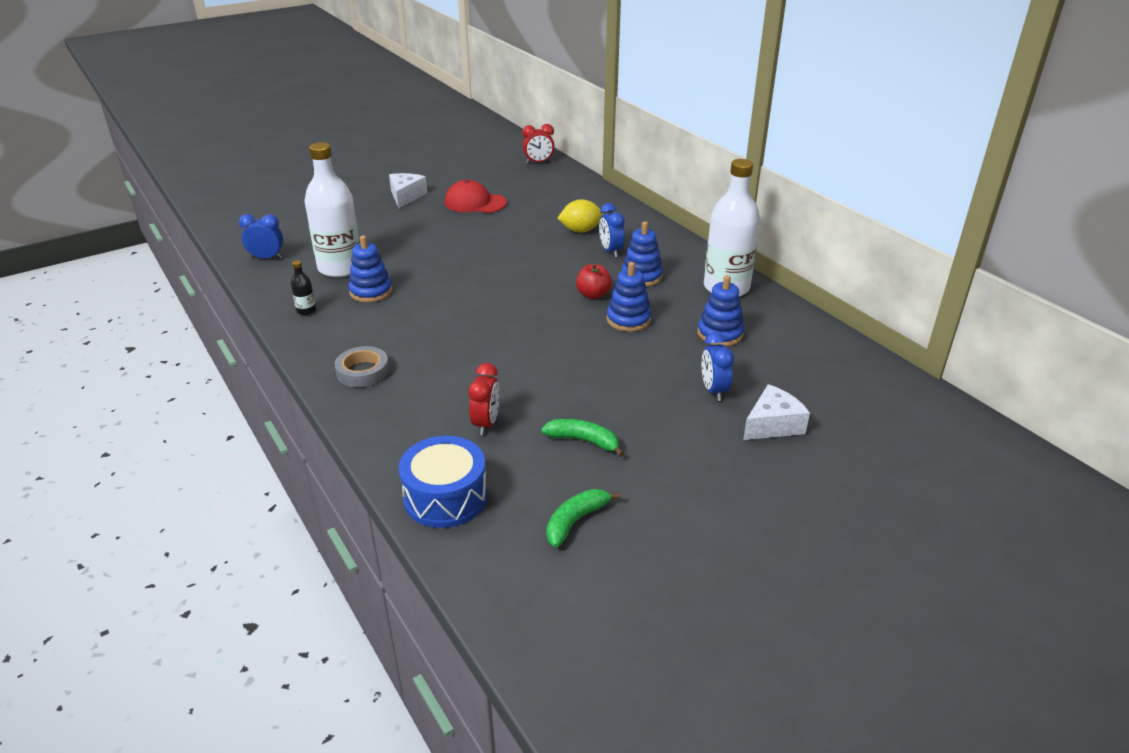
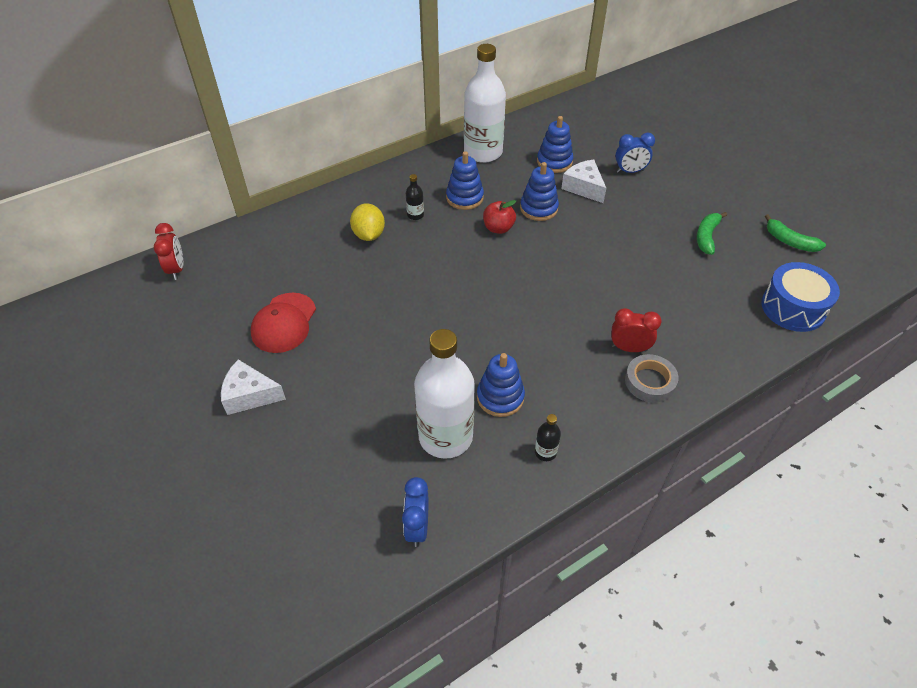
camera: 90 degrees left, 15 degrees up
(486, 424) = (702, 290): red clock -> red clock (629, 348)
(610, 251) = (415, 215): blue clock -> black bottle
(773, 425) = (662, 150): white cheese -> white cheese (584, 187)

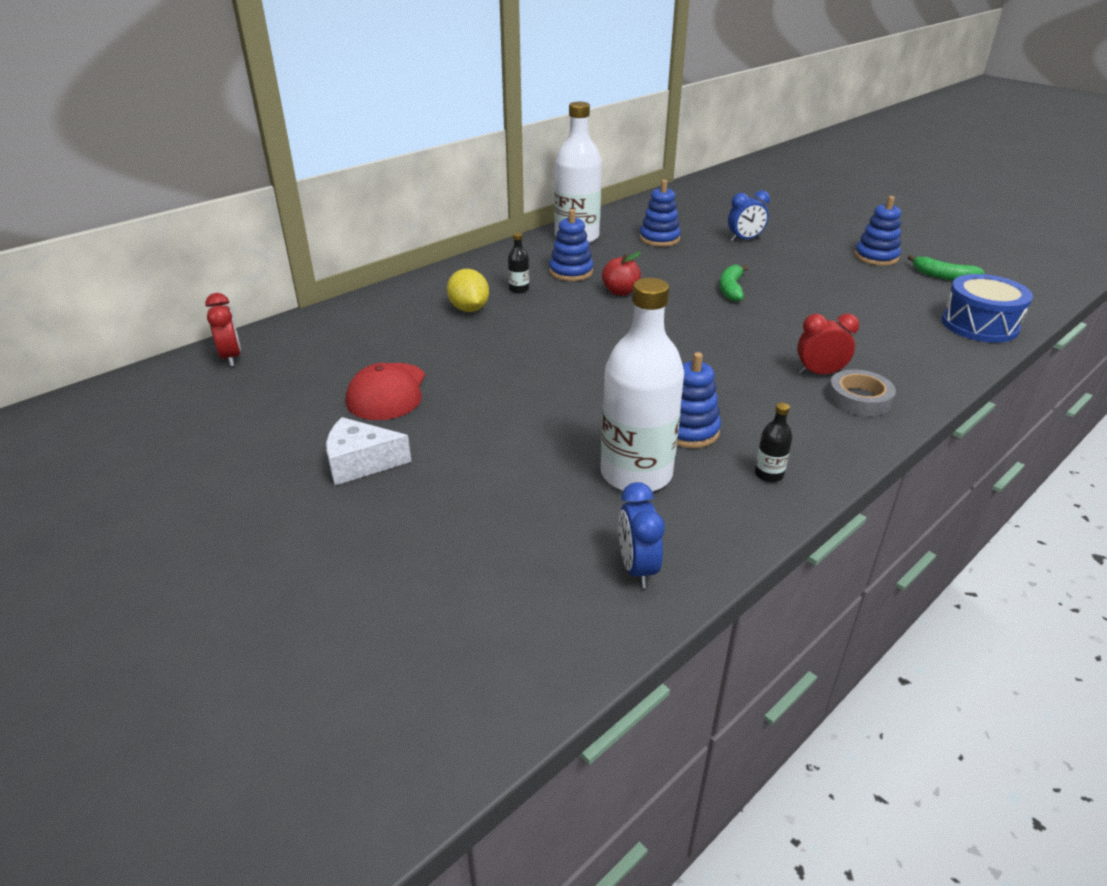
camera: 10 degrees left, 15 degrees down
(538, 208) = (659, 273): blue stacking toy -> blue stacking toy (876, 257)
(584, 187) = (701, 254): white cheese -> none
(706, 236) = (854, 280): green banana -> green banana (731, 289)

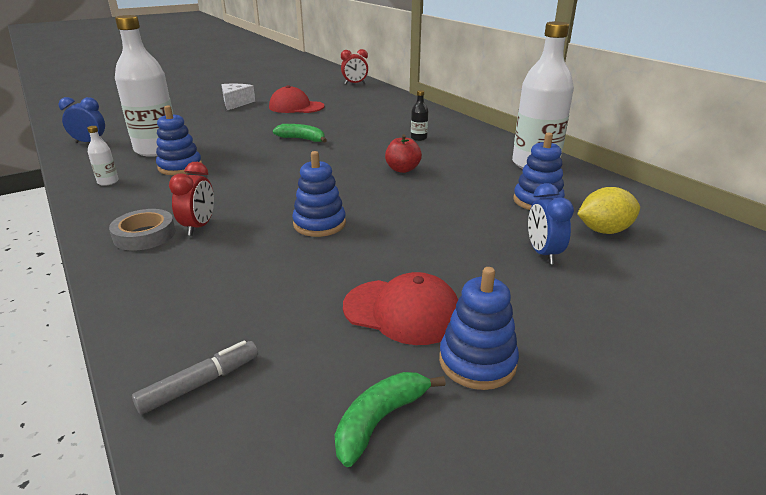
camera: 100 degrees right, 5 degrees down
(469, 309) = (390, 124): yellow lemon -> yellow lemon (604, 230)
(571, 272) = (450, 156): blue stacking toy -> blue stacking toy (319, 224)
(731, 289) = (391, 218): green banana -> green banana (302, 139)
(769, 474) = (108, 182): black bottle -> white bottle
(853, 277) = (402, 311): none -> red cap
(979, 325) = (200, 383): blue drum -> grey marker

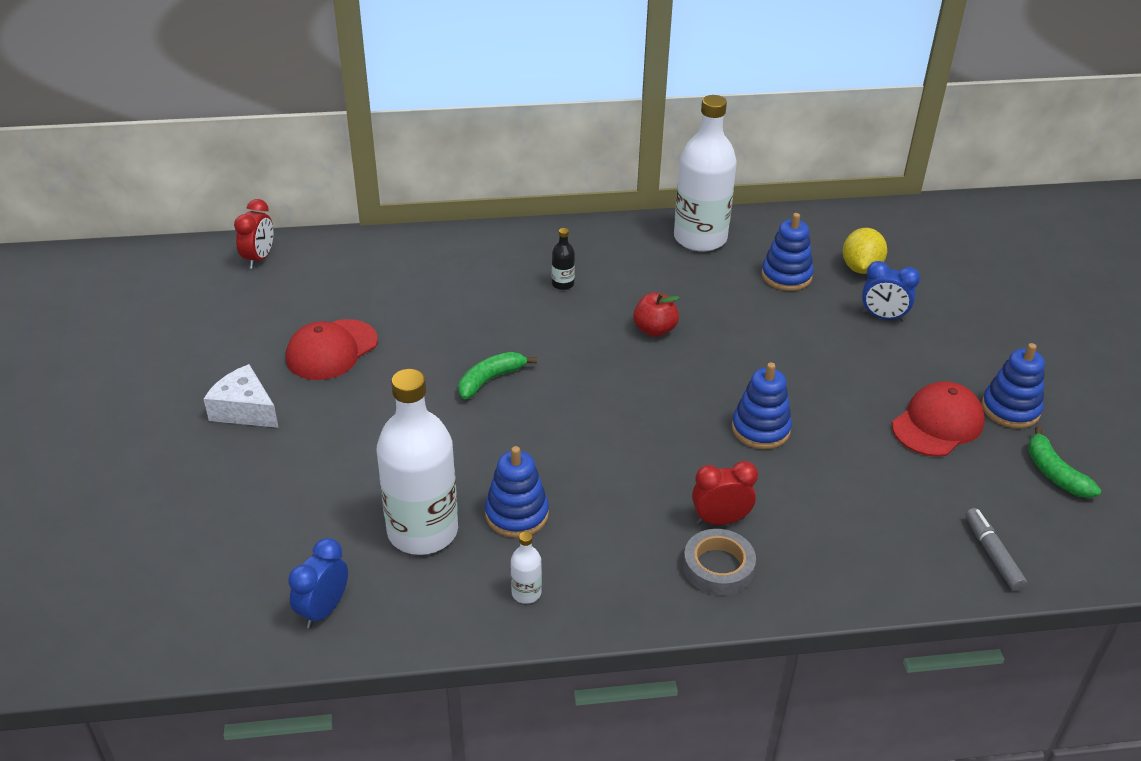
camera: 65 degrees left, 10 degrees up
(199, 227) = (720, 520): red clock -> red clock turned 45 degrees counterclockwise

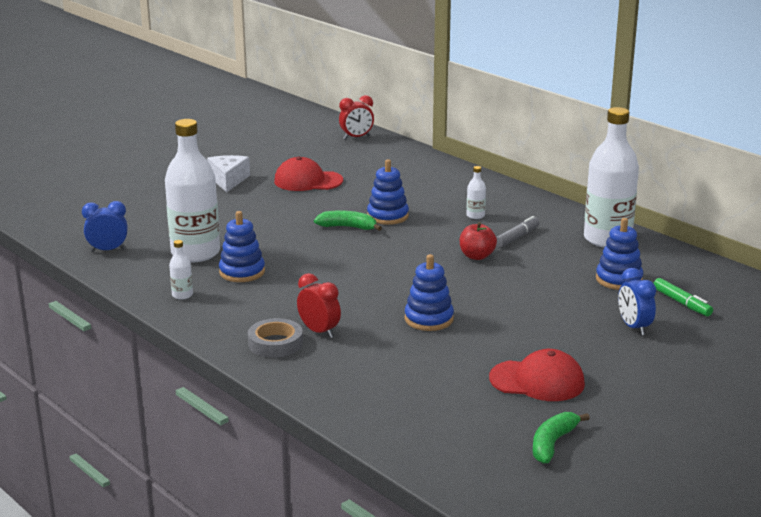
camera: 55 degrees right, 15 degrees down
(563, 284) = (475, 216): black bottle -> white bottle
(861, 268) = (681, 303): yellow lemon -> green marker
(992, 554) = (418, 438): grey marker -> grey marker (516, 237)
(1010, 409) = (604, 406): blue stacking toy -> blue stacking toy (387, 216)

